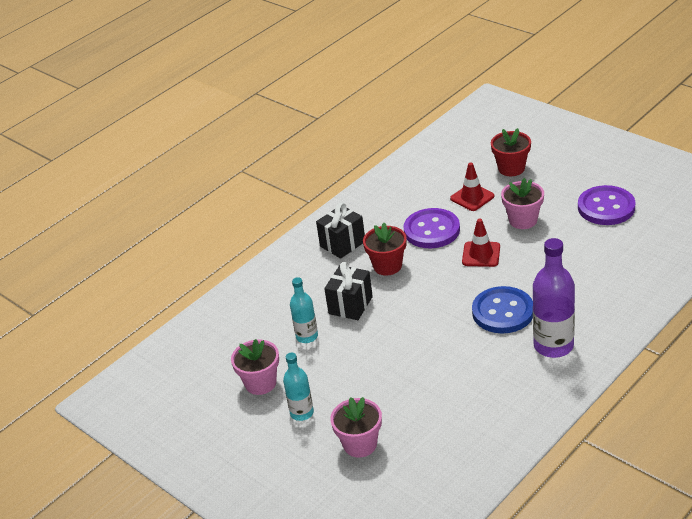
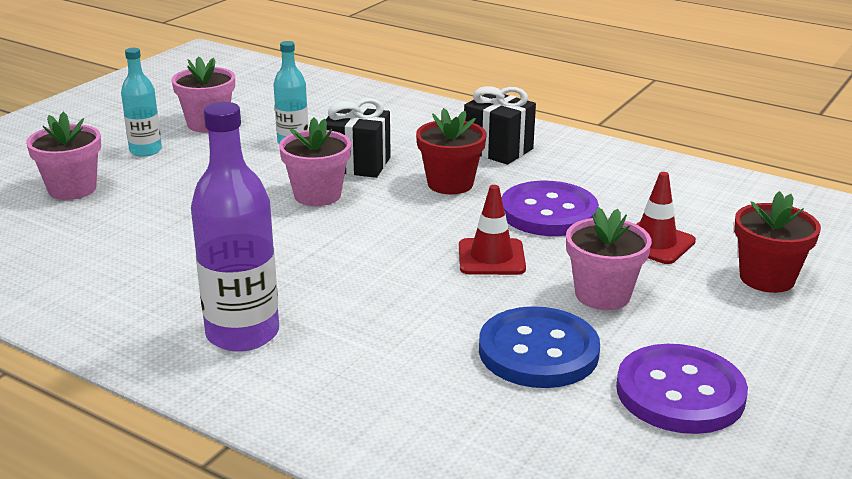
camera: 75 degrees right, 10 degrees down
(392, 322) = (317, 195): none -> pink flower pot
(503, 312) = (337, 282): blue button -> blue button (538, 351)

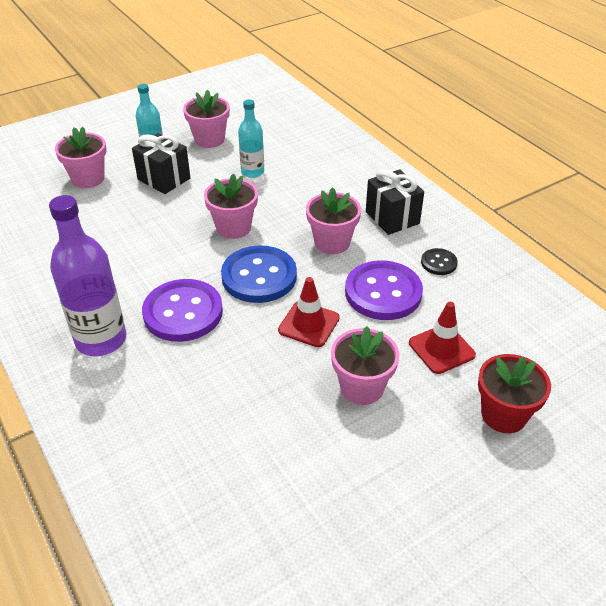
camera: 25 degrees right, 15 degrees up
(357, 164) = (281, 205): black gift -> black gift (164, 179)
(450, 184) = (332, 242): red flower pot -> pink flower pot
(538, 351) = (276, 425): blue button -> blue button (259, 276)
(584, 176) = (438, 263): none -> black button
(680, 393) = (346, 503): purple button -> purple button (183, 312)

